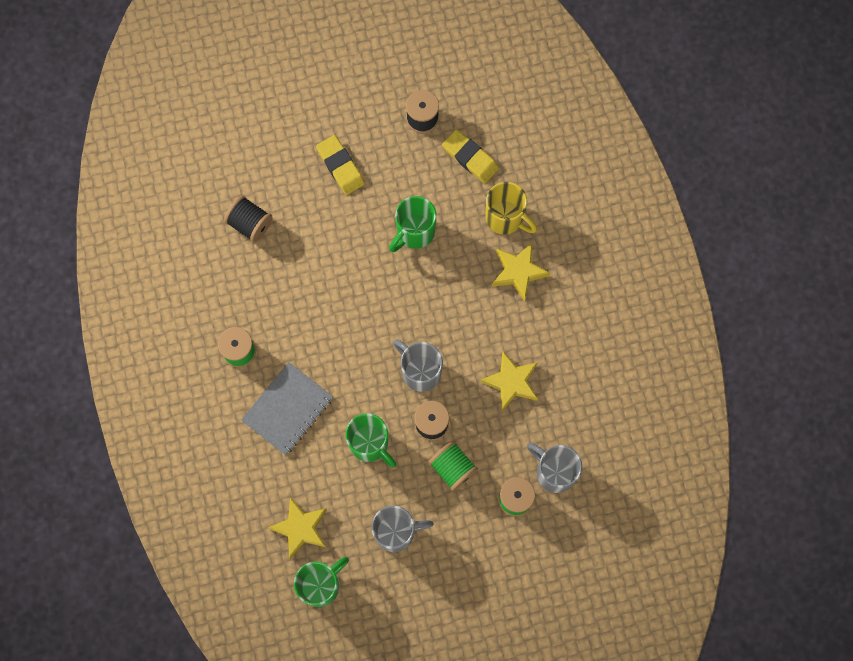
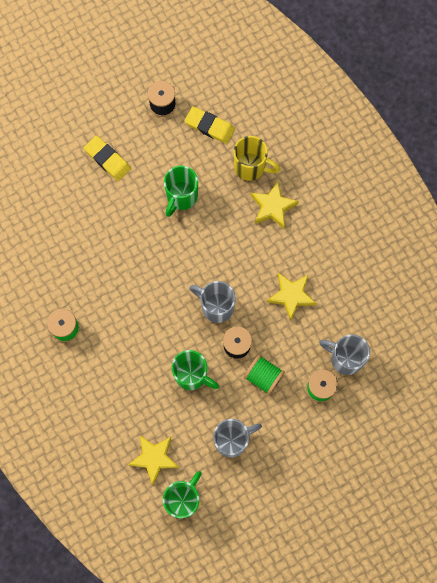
camera: 15 degrees left, 0 degrees up
(250, 223) = (46, 223): black spool -> none
(287, 409) = (118, 365): grey notebook -> none

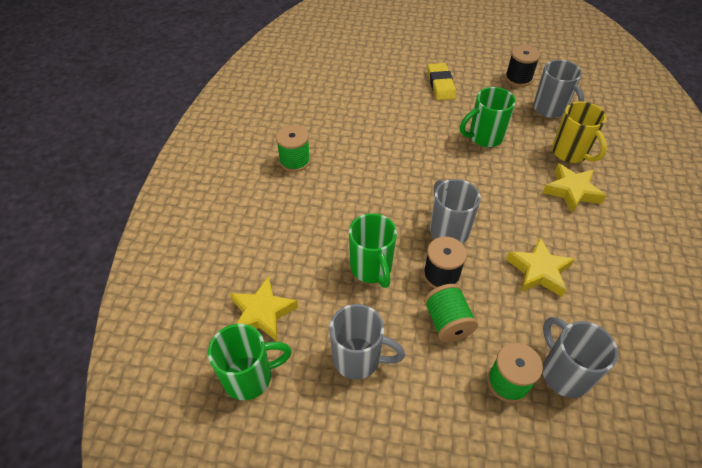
camera: 40 degrees right, 25 degrees down
(209, 126) = (550, 109): yellow eraser -> grey mug

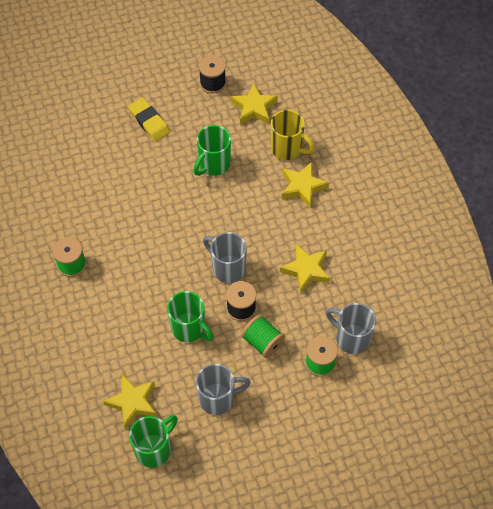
camera: 30 degrees left, 10 degrees up
(550, 109) = (254, 108): grey mug -> yellow star

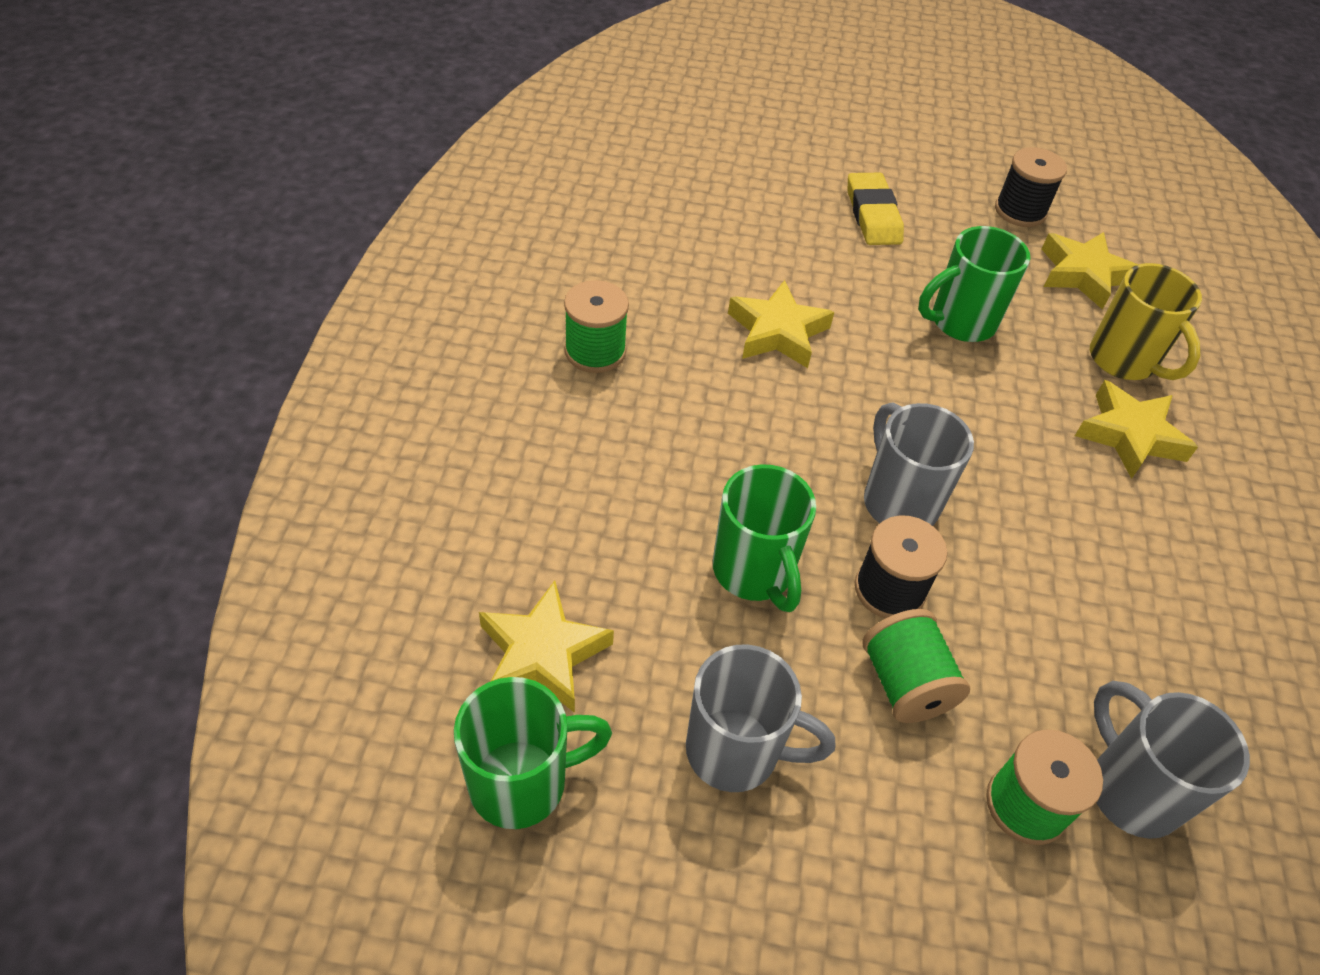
camera: 25 degrees right, 10 degrees down
(306, 270) = (1074, 589): yellow star -> yellow star (777, 332)

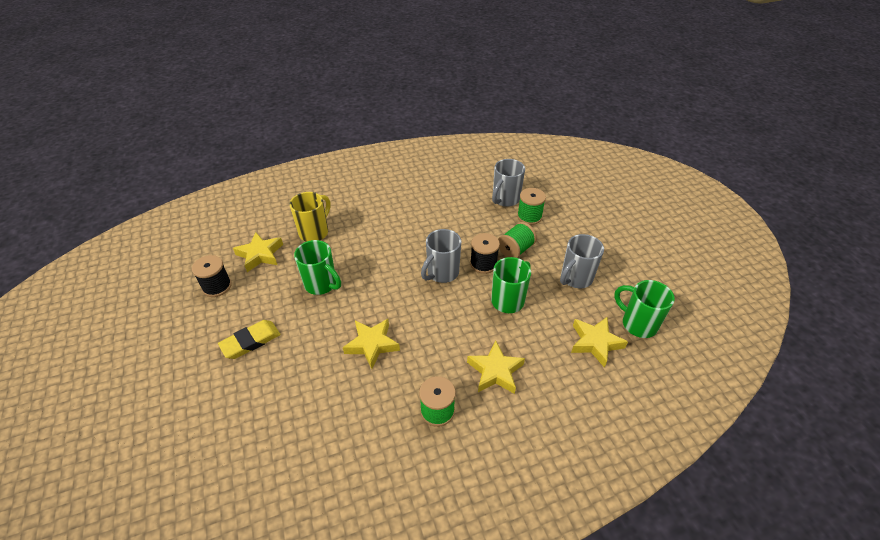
camera: 115 degrees left, 5 degrees down
(736, 751) = (575, 278): grey mug -> grey mug turned 120 degrees counterclockwise
(1129, 435) = (358, 223): yellow star -> yellow star (495, 371)

